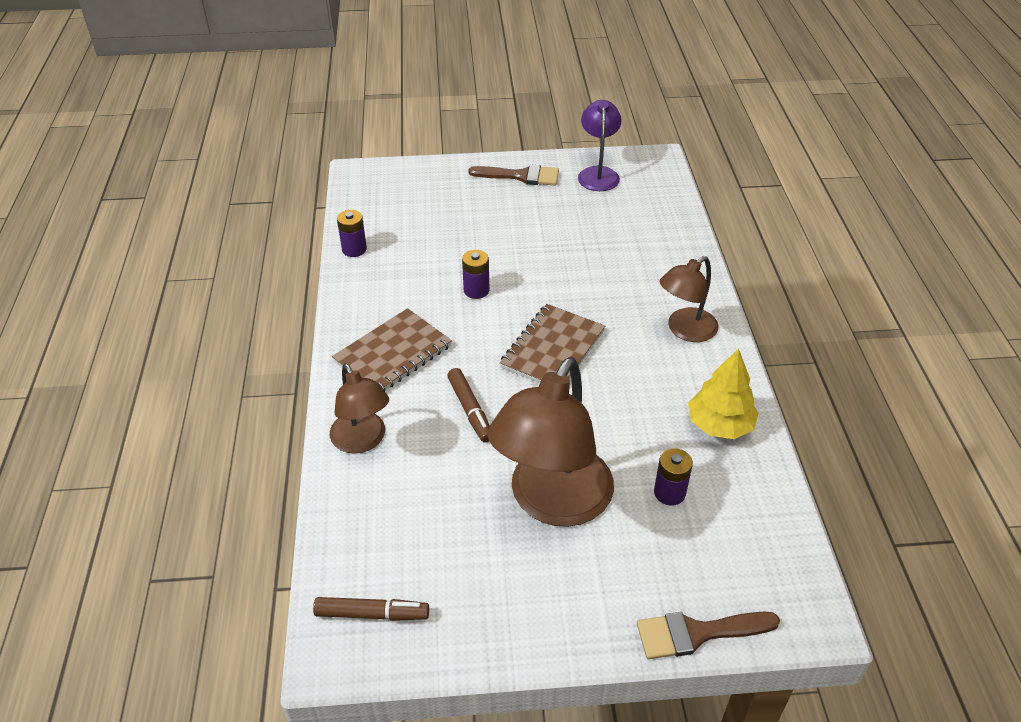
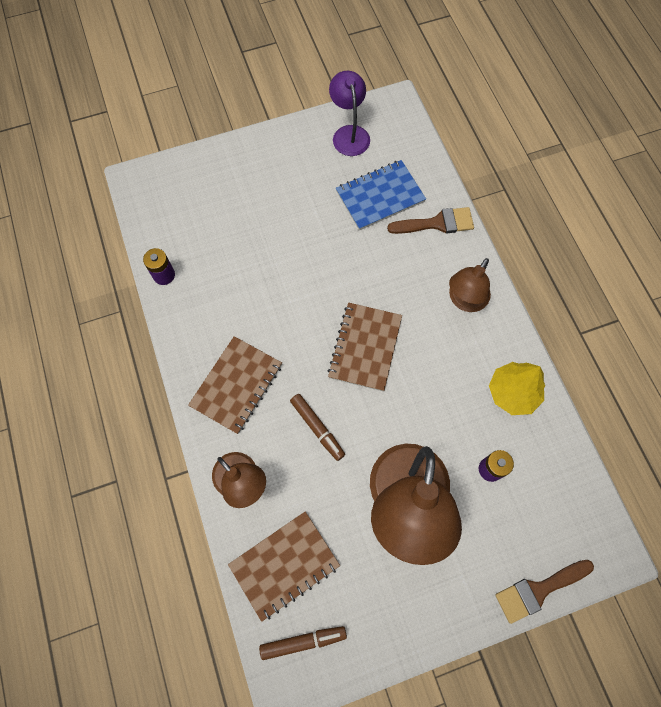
camera: 15 degrees left, 25 degrees up
(380, 531) = (284, 565): none -> brown notebook
(476, 290) = (284, 297): purple battery -> none
(521, 176) = (283, 151): brown brush -> brown brush (437, 223)
(615, 227) = (380, 196): none -> blue notebook

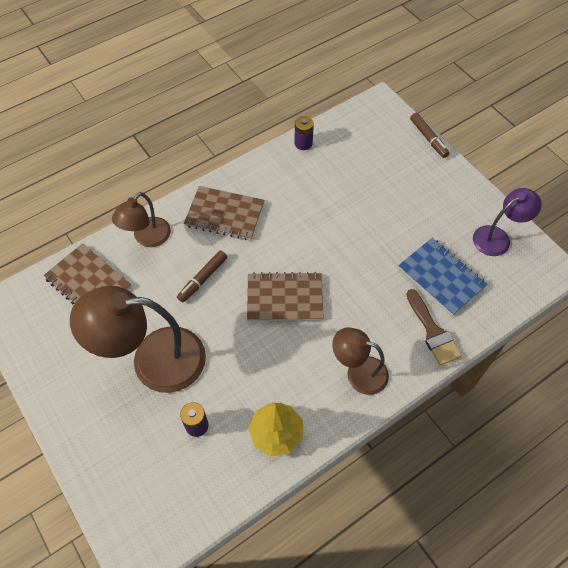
camera: 75 degrees right, 10 degrees down
(303, 641) = (33, 309): brown marker -> brown marker (428, 138)
(538, 590) = (93, 487): brown brush -> none

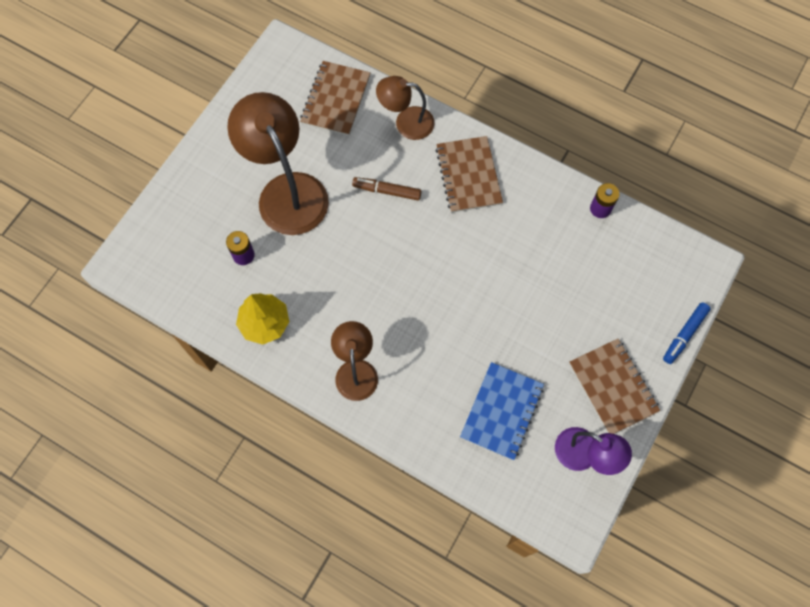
camera: 65 degrees right, 10 degrees up
(285, 298) = (402, 272): brown notebook -> brown notebook (613, 387)
(428, 138) = (684, 335): brown marker -> blue marker
(433, 332) = (433, 425): brown brush -> none

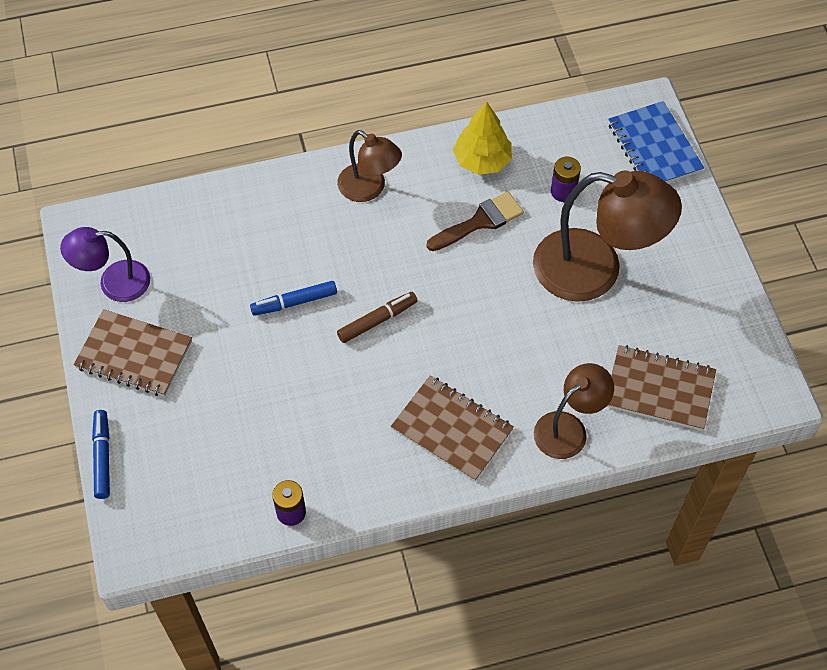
camera: 135 degrees right, 10 degrees down
(314, 282) = (480, 221): none -> brown brush
(335, 100) = (659, 389): brown notebook -> brown notebook turned 45 degrees counterclockwise
(387, 191) = (510, 347): brown marker -> brown marker (377, 320)
(482, 332) = (294, 302): none -> blue marker
(502, 411) = (216, 257): blue notebook -> blue notebook (654, 147)

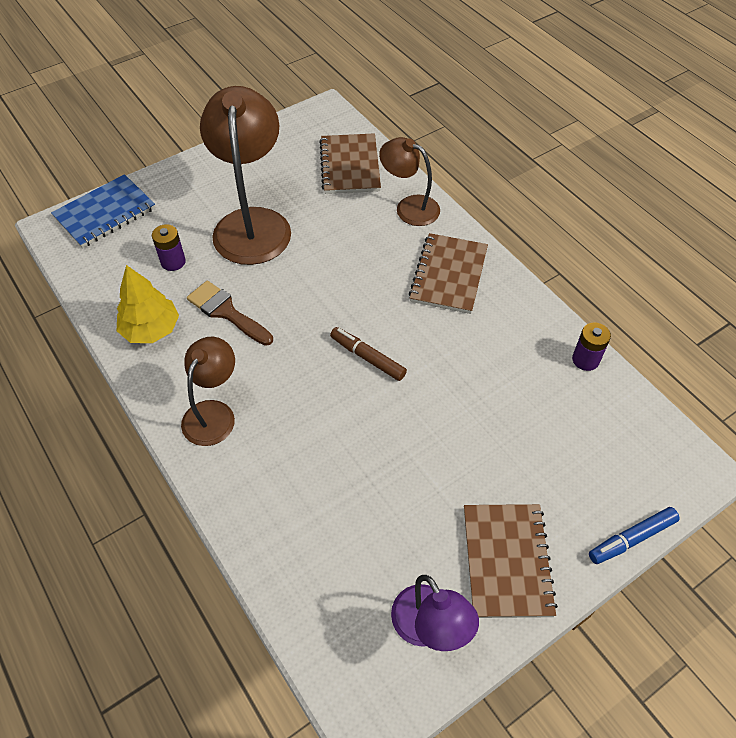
camera: 110 degrees left, 5 degrees down
(294, 302) = (377, 432): blue marker -> none

